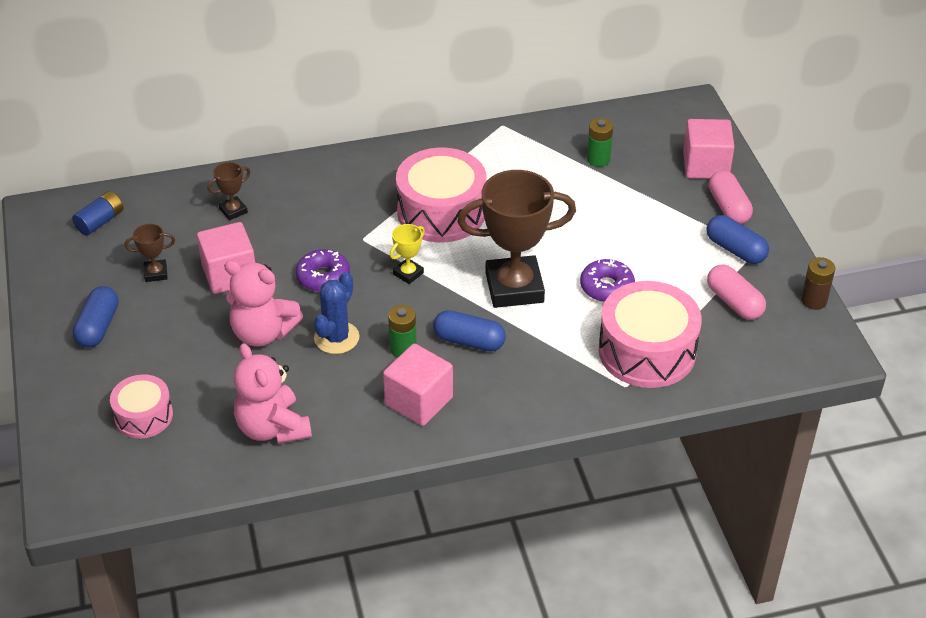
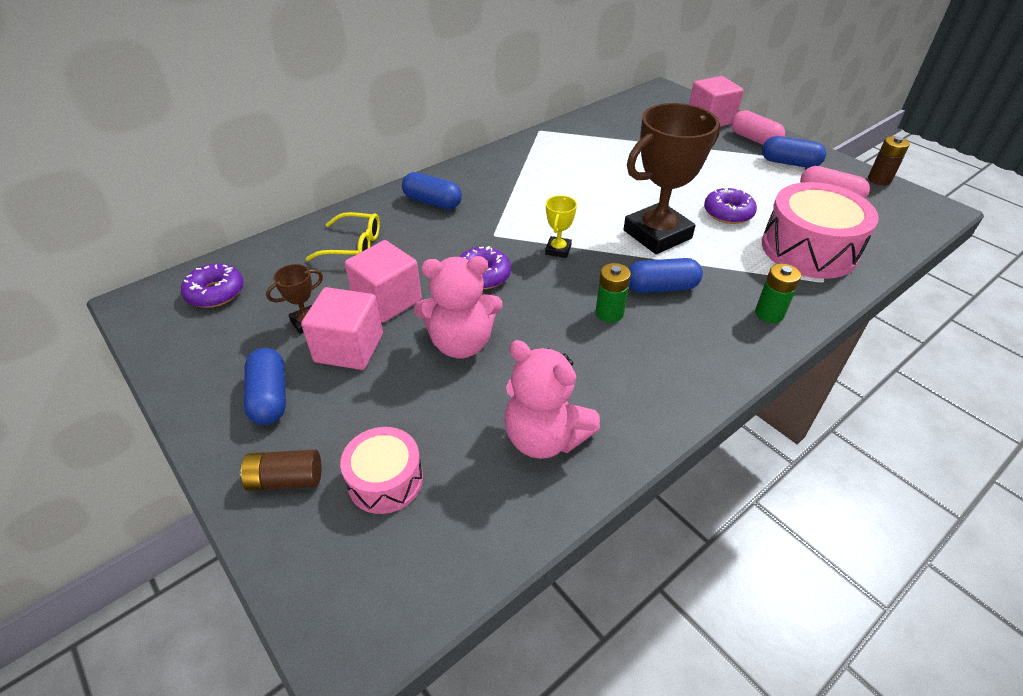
camera: 25 degrees left, 0 degrees up
(79, 391) = (286, 480): none -> brown battery
(100, 222) = (215, 293): blue battery -> purple donut
(233, 211) = (353, 246): brown trophy -> yellow glasses
(331, 184) = (432, 202): none -> blue capsule
(336, 338) = (538, 324): blue cactus -> none
(419, 401) = (666, 355): pink cube -> pink cube (349, 348)
(441, 212) = (545, 197): pink drum -> none
(598, 159) = (632, 134): green battery -> green battery (769, 313)

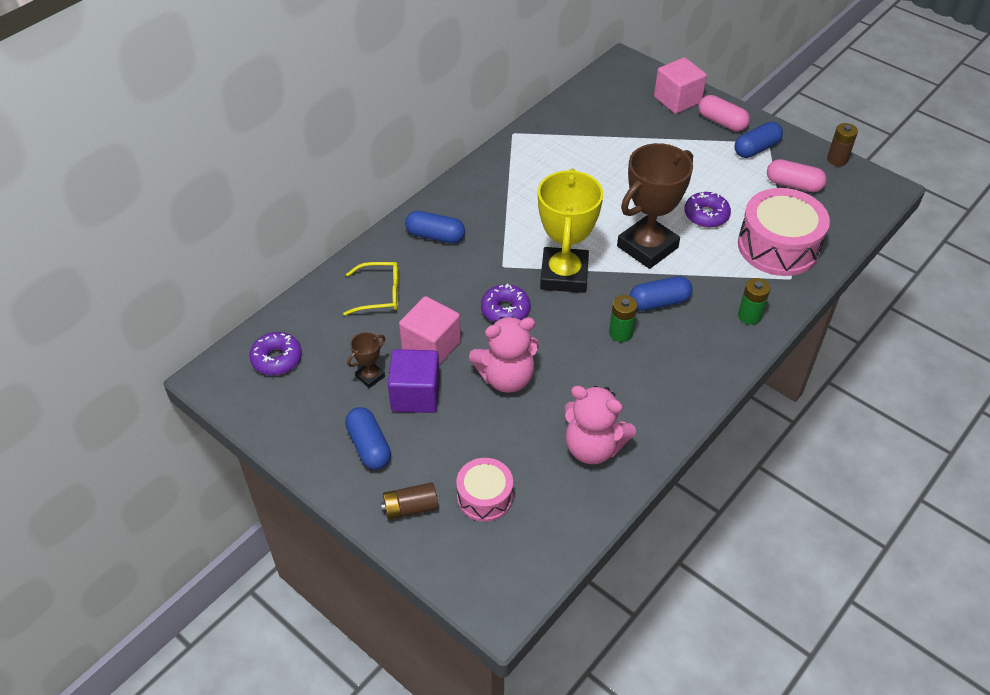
camera: 10 degrees left, 5 degrees up
(349, 348) = (415, 395): pink cube -> purple cube
(558, 250) = (564, 275): yellow trophy -> yellow trophy, size x2.30
(789, 163) = (756, 149): blue capsule -> blue capsule turned 45 degrees counterclockwise

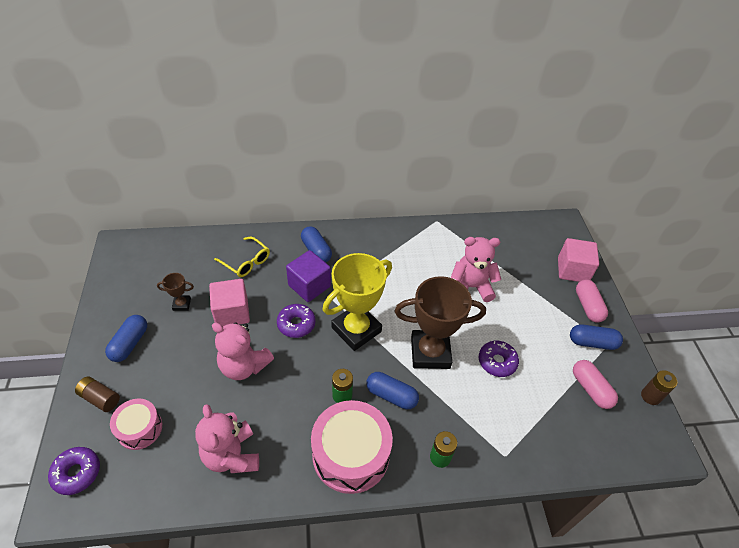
camera: 40 degrees right, 0 degrees up
(277, 359) = (156, 258): purple donut -> purple donut (77, 473)
(415, 395) = (188, 334): purple cube -> purple cube (309, 286)
(614, 171) = (470, 287): none -> pink teddy bear
(778, 246) = (523, 424): pink drum -> pink drum (351, 454)

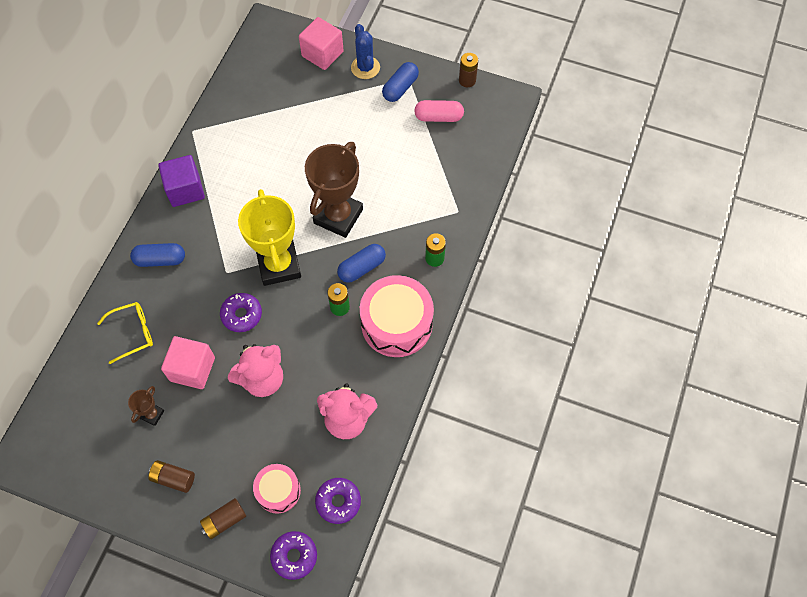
camera: 60 degrees left, 15 degrees up
(130, 343) = (173, 478): blue capsule -> brown battery
(309, 286) = (202, 285): purple cube -> purple cube (185, 190)
(470, 287) = (290, 146): pink teddy bear -> none
(497, 362) = (377, 169): purple donut -> purple donut (338, 502)
(588, 306) = (365, 67): pink capsule -> blue cactus

